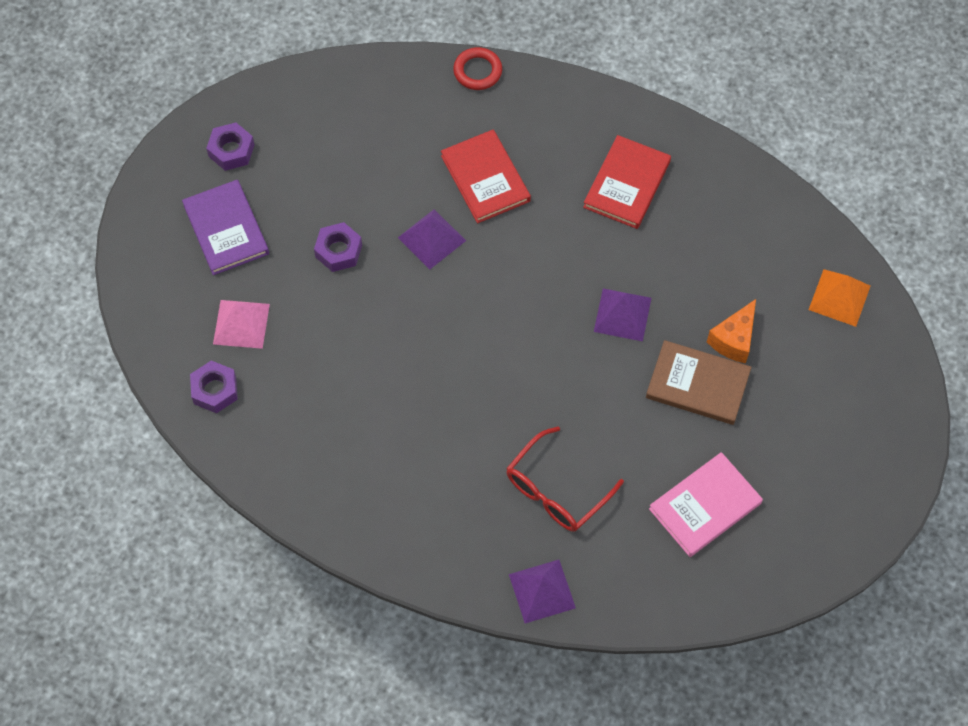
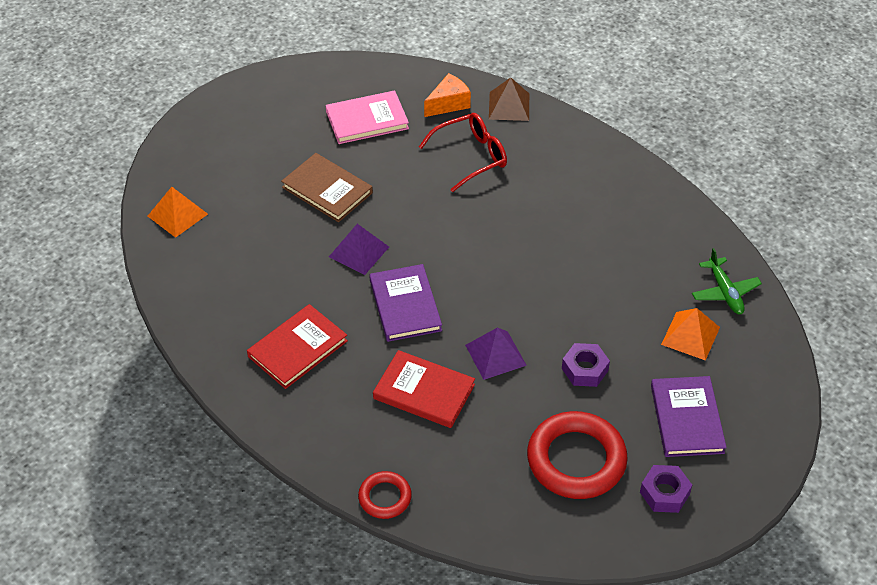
camera: 160 degrees left, 15 degrees down
(215, 390) = (725, 292): purple nut -> green plane
(241, 324) = (690, 336): pink pyramid -> orange pyramid
(320, 157) = (576, 460): none -> red ring
(485, 178) = (424, 392): red book -> red book turned 60 degrees counterclockwise
(542, 591) = (509, 106): purple pyramid -> brown pyramid
(544, 265) = (405, 305): none -> purple book
(734, 339) = (280, 210): orange cheese -> orange cheese (448, 104)

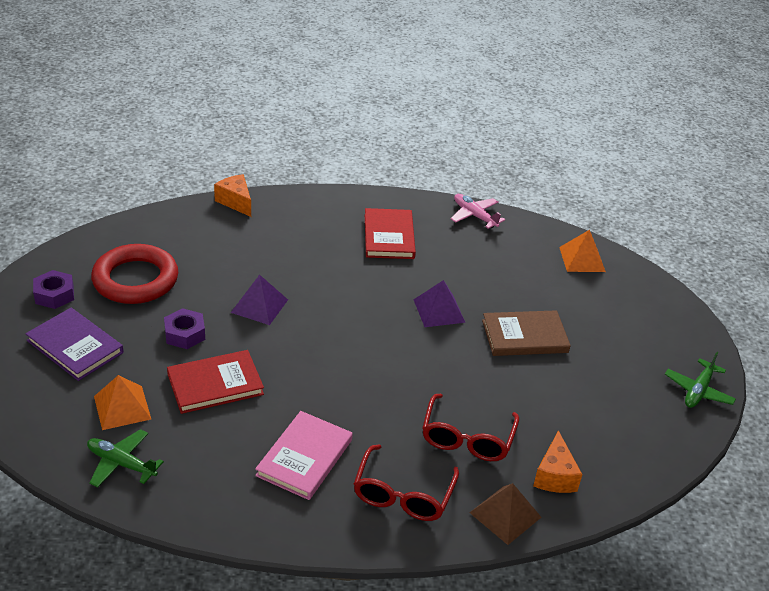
camera: 130 degrees right, 10 degrees down
(190, 317) = (474, 215): none -> pink plane
(276, 83) = (698, 391): none -> green plane
(367, 120) = (588, 410): pink book -> pink book (304, 458)
(385, 497) = (236, 202): red ring -> orange cheese
(405, 305) = (360, 298): purple book -> none
(424, 392) = (280, 259): red book -> red book (215, 384)
(556, 154) = (403, 495): none -> red glasses

